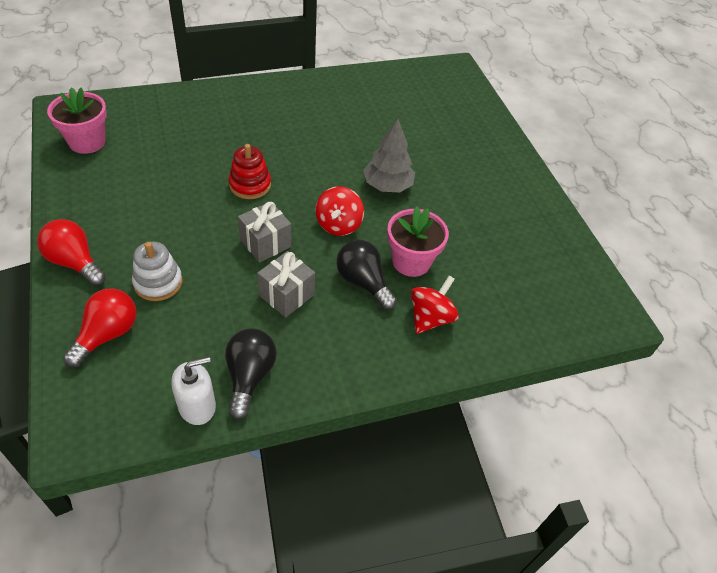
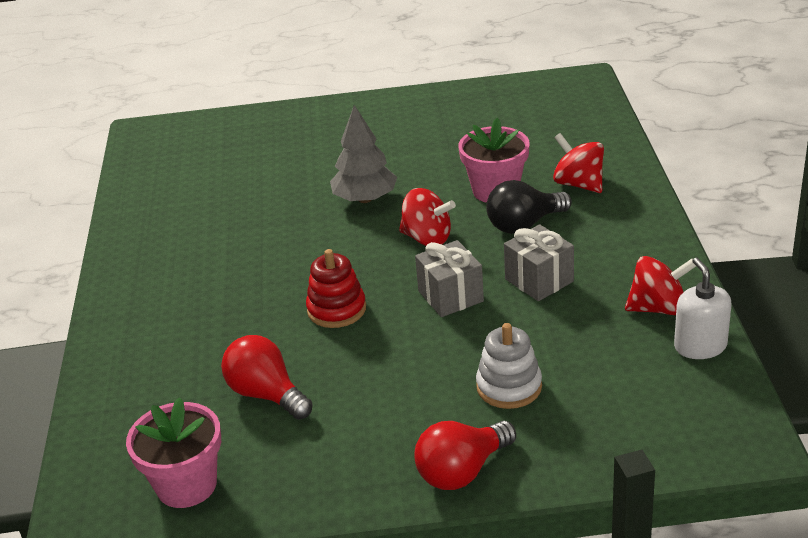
camera: 70 degrees left, 15 degrees down
(107, 334) = (595, 427): red light bulb -> red light bulb (266, 394)
(249, 376) = (658, 308): black light bulb -> red spinning top

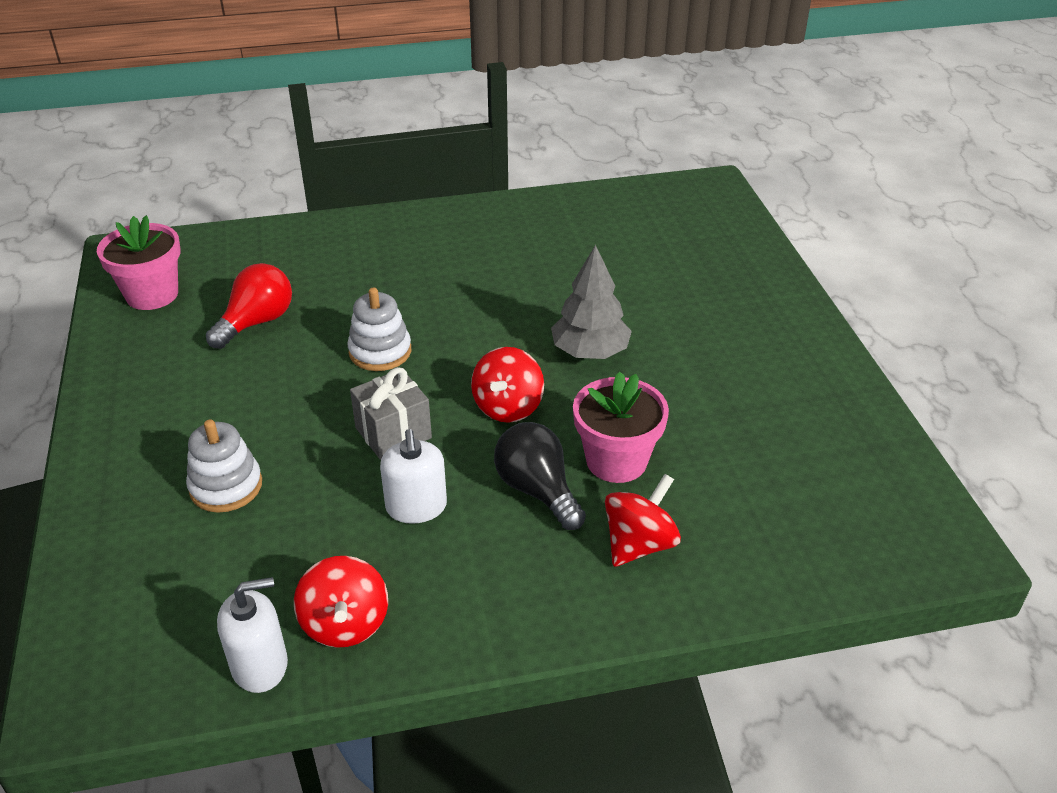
camera: 80 degrees right, 5 degrees up
(336, 309) = (380, 351): red stacking toy -> white stacking toy
(462, 471) = (110, 457): red light bulb -> none
(539, 280) = (416, 507): grey gift -> white soap dispenser

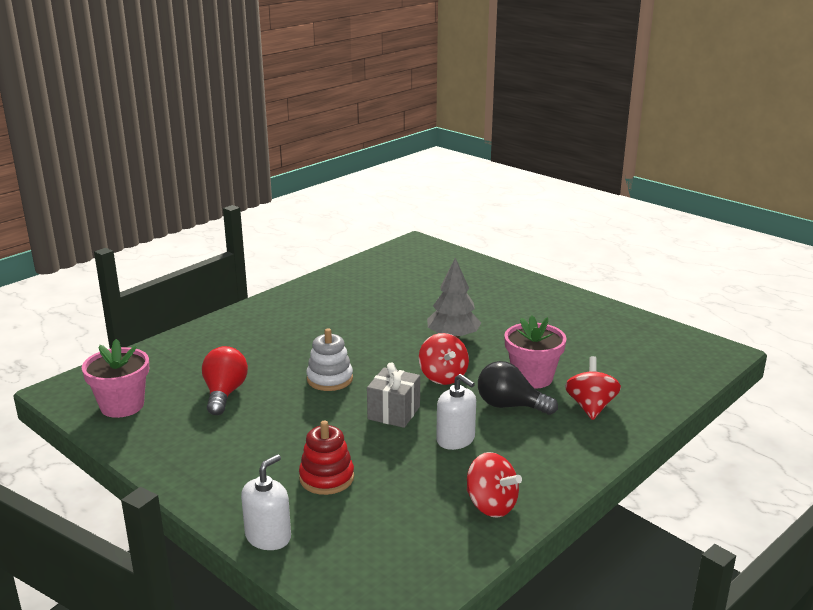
camera: 35 degrees left, 15 degrees down
(226, 486) = (326, 478): white stacking toy -> red stacking toy
(260, 665) = (470, 545): white soap dispenser -> white soap dispenser (268, 537)

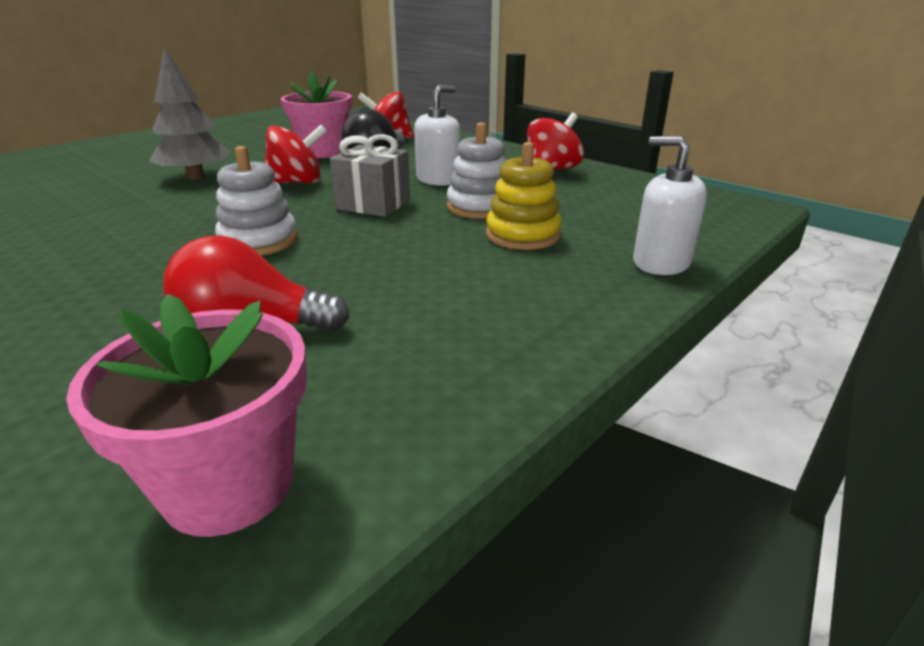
camera: 90 degrees left, 5 degrees up
(326, 478) = (522, 235): red stacking toy -> yellow stacking toy
(386, 460) = (479, 207): none -> white stacking toy

